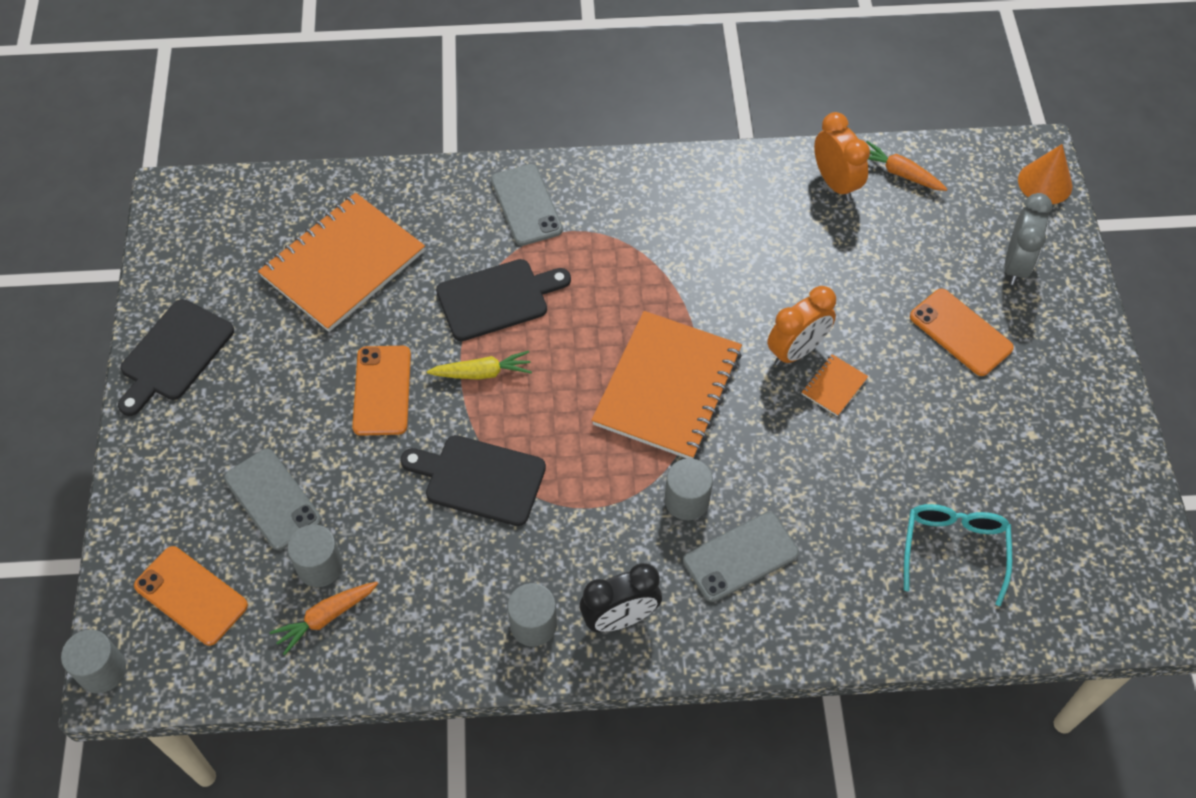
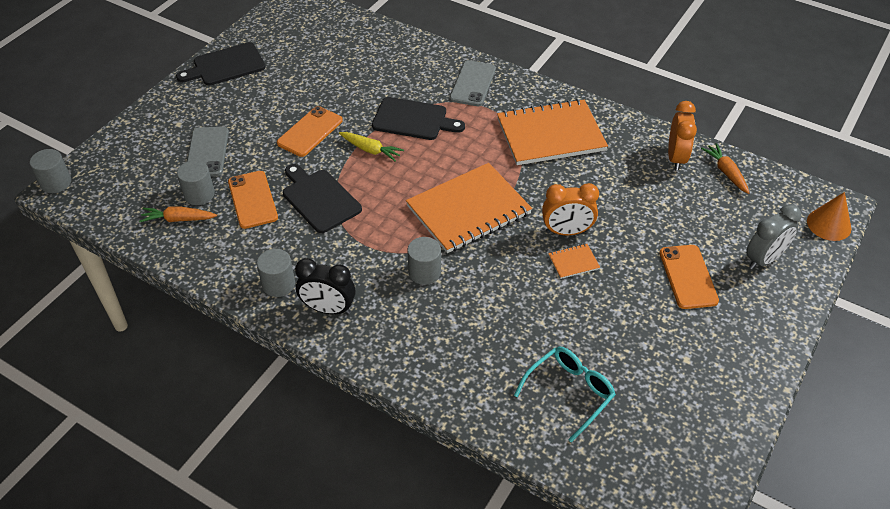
camera: 35 degrees right, 10 degrees down
(191, 596) = (127, 173): orange phone -> orange phone (252, 200)
(343, 264) = (347, 66): orange notebook -> orange notebook (550, 135)
(740, 557) = (428, 319): grey phone -> none

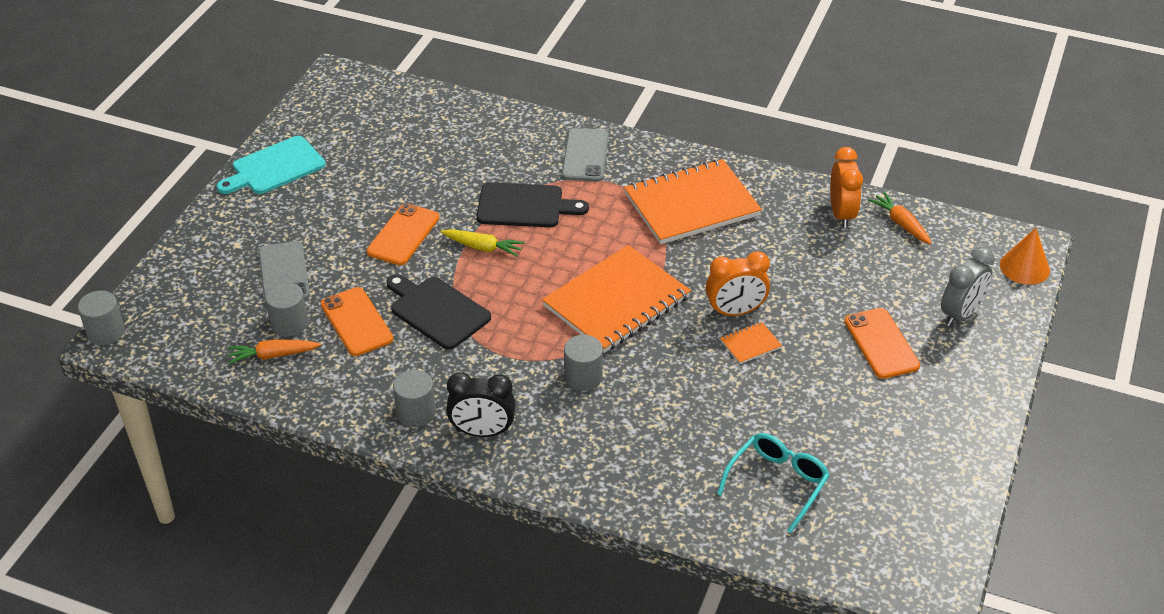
camera: 10 degrees left, 5 degrees down
(226, 65) = (275, 167): black cutting board -> turquoise cutting board

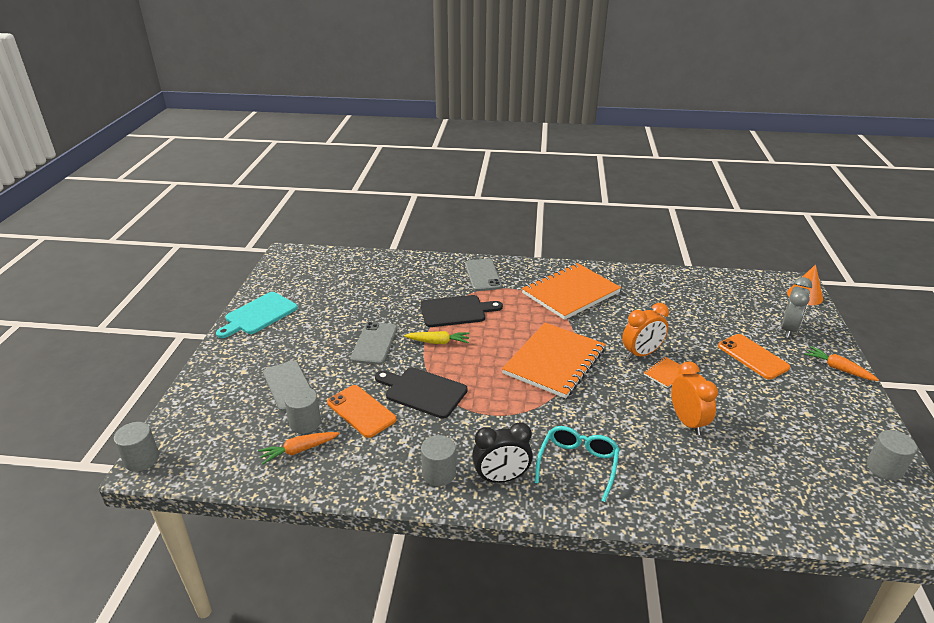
camera: 15 degrees left, 10 degrees down
(403, 235) = (374, 343): orange phone -> grey phone
(583, 377) = (559, 419): grey cylinder -> grey cylinder (884, 468)
(777, 483) = (752, 470): turquoise glasses -> turquoise glasses (578, 464)
(841, 214) = (670, 283): orange clock -> orange clock (687, 422)
(901, 224) = (711, 283): orange carrot -> orange carrot (838, 369)

